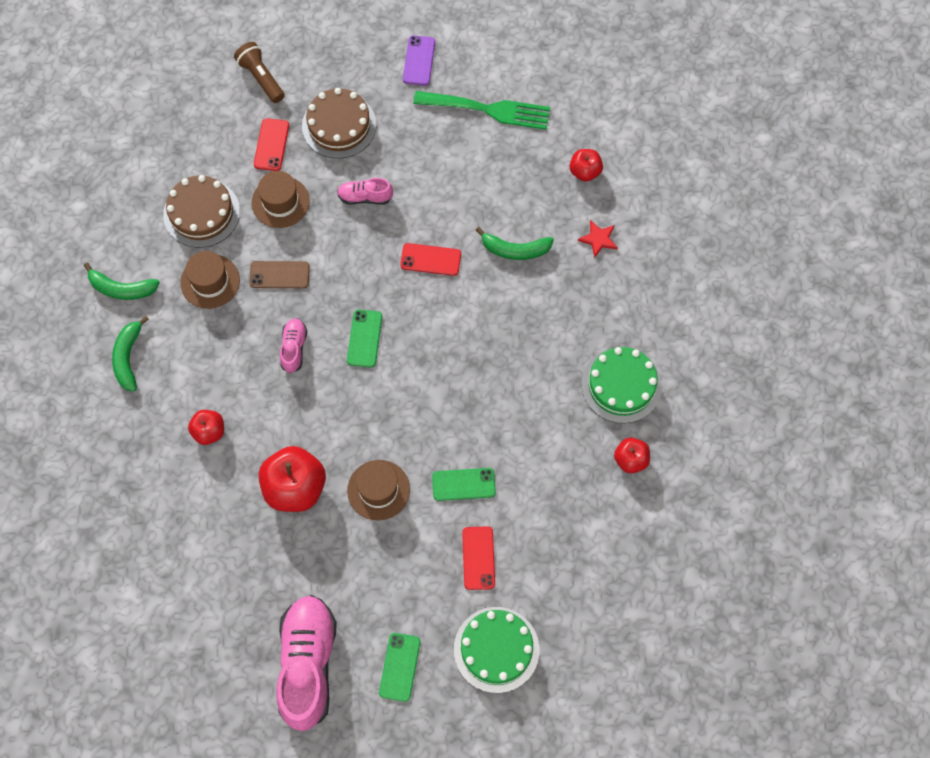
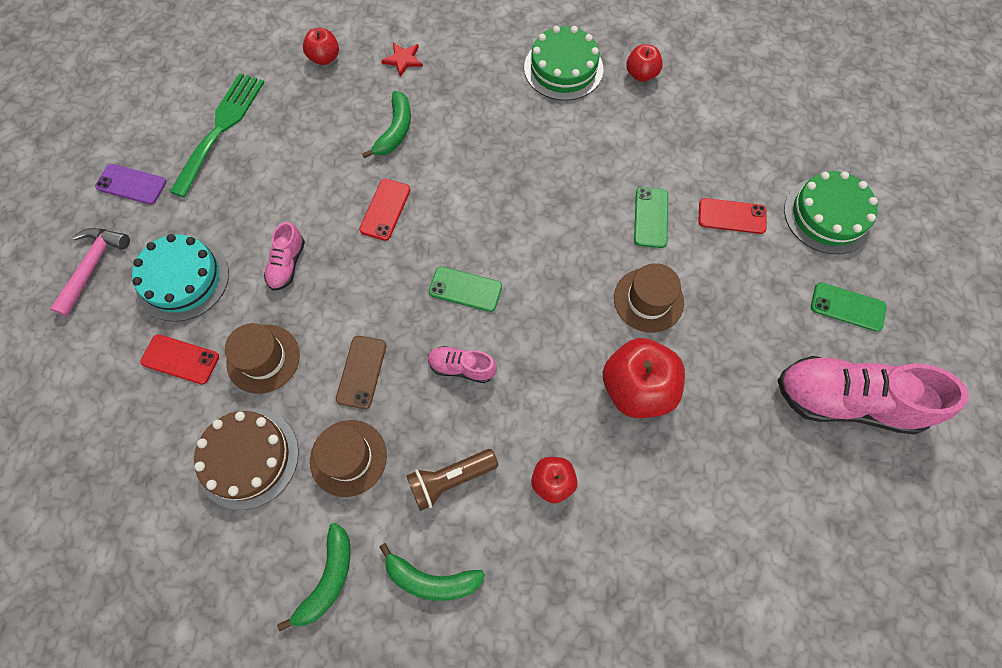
camera: 80 degrees left, 0 degrees up
(261, 78) = (79, 360): brown flashlight -> brown flashlight (450, 479)
(339, 125) = (183, 279): brown cake -> turquoise cake
(340, 59) = (93, 266): none -> pink hammer

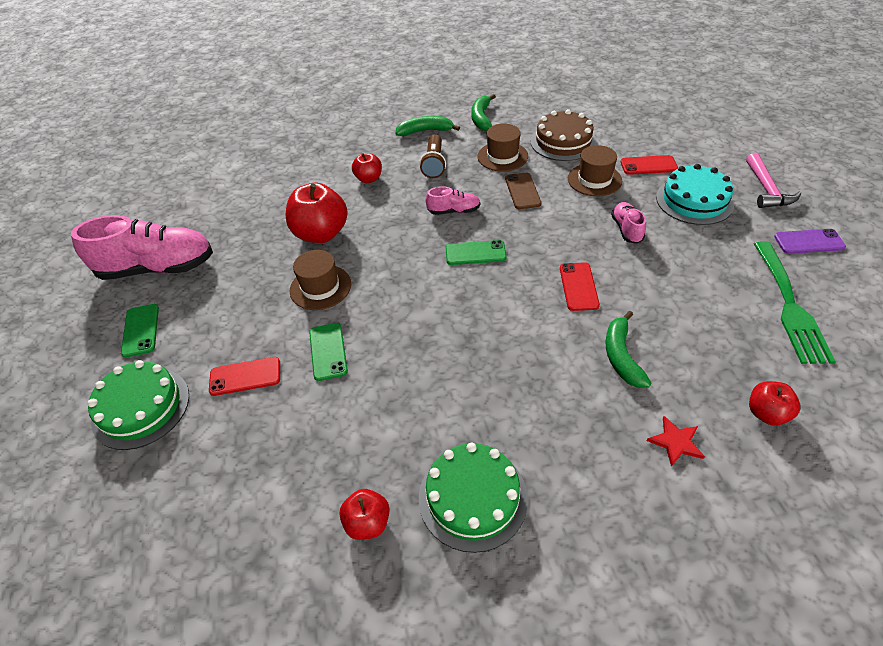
camera: 165 degrees right, 20 degrees down
(450, 479) = (434, 164): brown flashlight -> brown flashlight turned 135 degrees clockwise
(847, 307) = (141, 330): green phone -> green phone turned 75 degrees clockwise

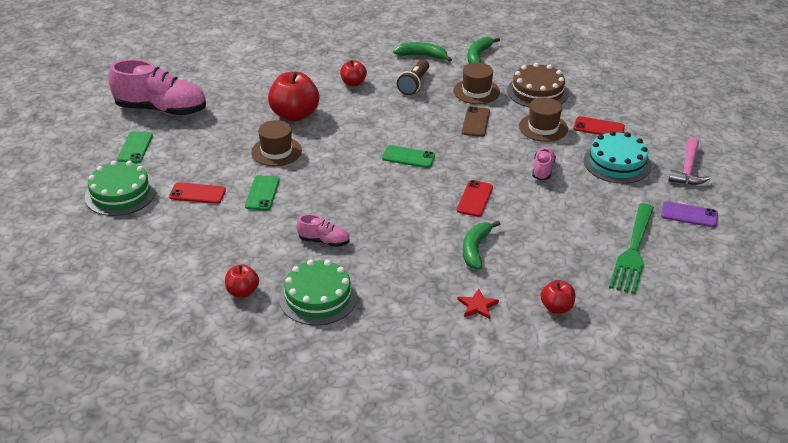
camera: 15 degrees right, 10 degrees down
(454, 211) = (409, 123): pink shoe -> pink shoe (324, 241)

